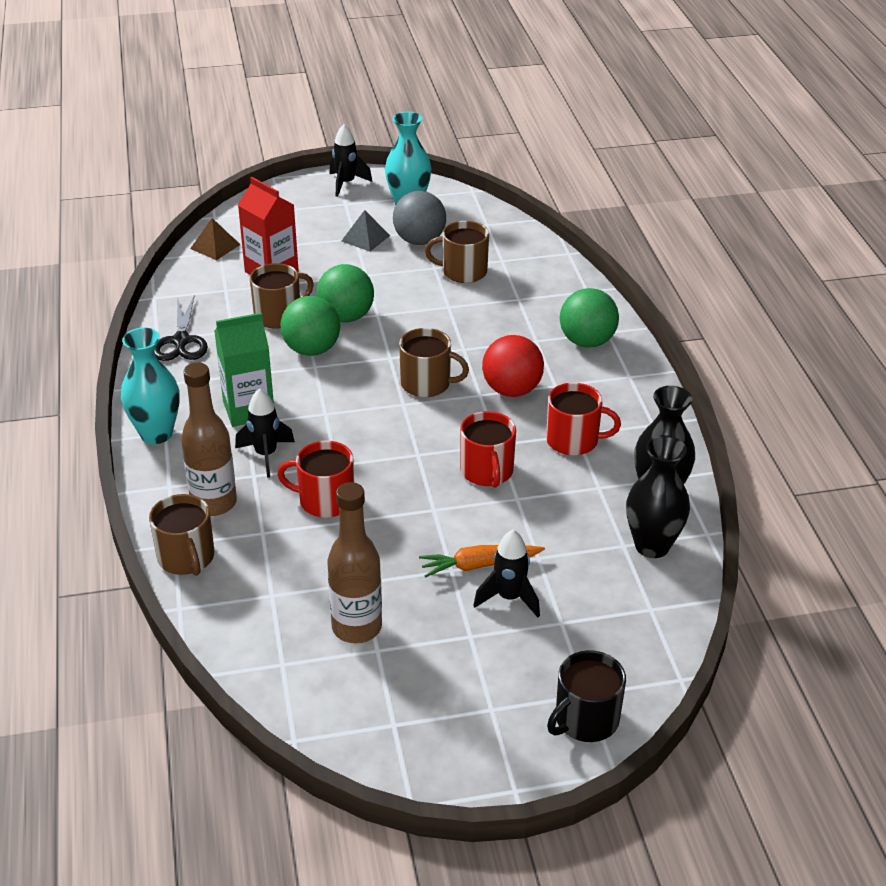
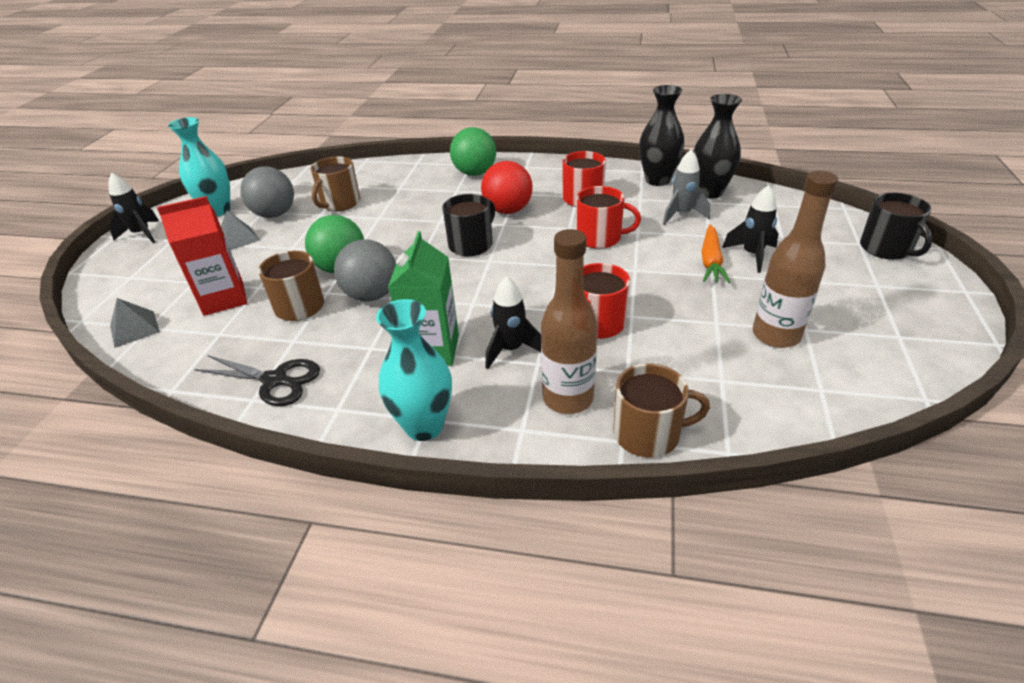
camera: 65 degrees left, 0 degrees up
(215, 246) = (134, 329): brown pyramid -> grey pyramid
(312, 349) = (371, 295): green ball -> grey ball
(427, 384) = (471, 244): brown mug -> black mug
(576, 528) = (681, 215): none -> grey rocket

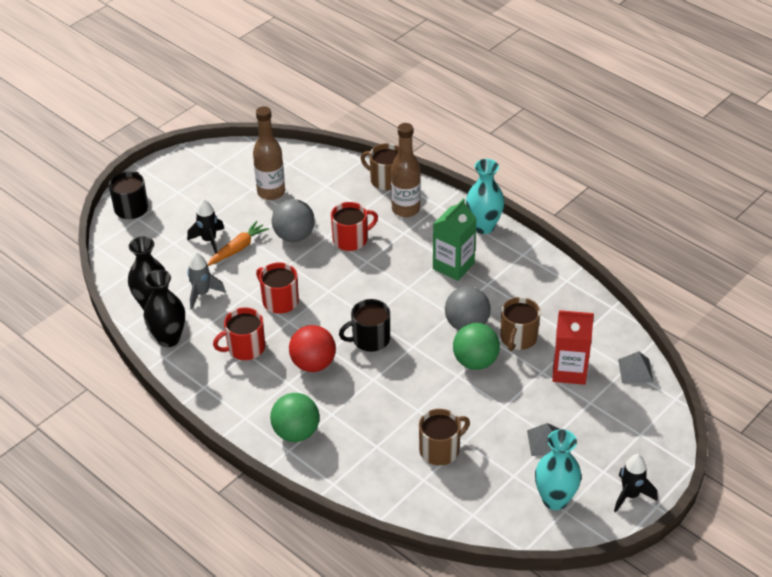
camera: 150 degrees left, 5 degrees up
(274, 214) = (504, 463): grey ball -> grey ball (294, 236)
(275, 380) = (551, 286): black scissors -> none
(511, 350) = (411, 246): black rocket -> none

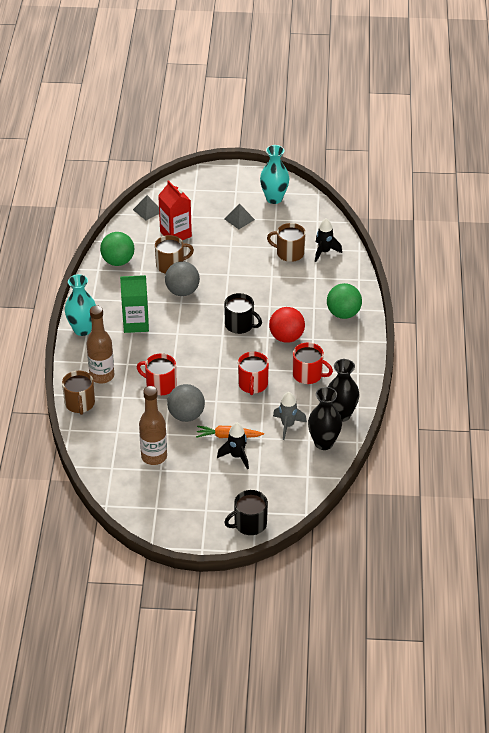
camera: 130 degrees left, 0 degrees up
(475, 361) = (209, 273): green ball -> green ball (118, 261)
(630, 495) = (241, 176): black rocket -> black rocket (324, 252)

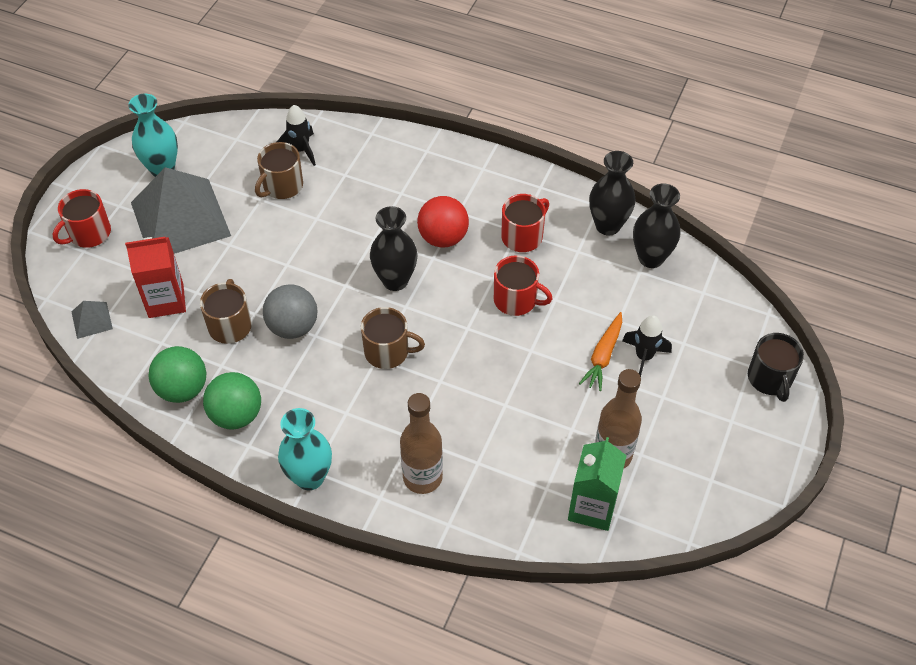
camera: 70 degrees left, 10 degrees up
(80, 404) = (469, 523): brown mug -> brown mug (388, 352)
(136, 323) = (331, 403): green carton -> green carton (592, 507)
(160, 385) = (473, 408): red mug -> red mug (89, 234)
(186, 415) = (546, 393): grey ball -> none
(239, 219) = (180, 218): grey pyramid -> grey pyramid, size x2.44
(240, 325) = (395, 280): black mug -> black vase
(287, 425) = (607, 285): grey rocket -> none
(343, 313) = (427, 167): green ball -> green ball (236, 415)

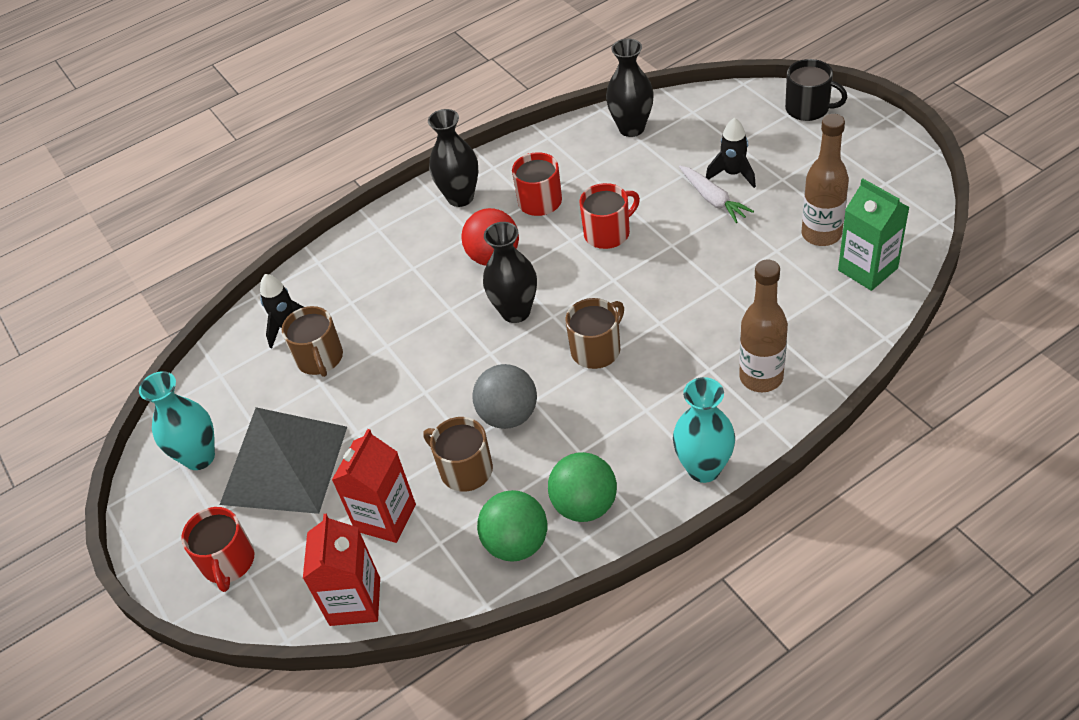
camera: 50 degrees left, 5 degrees down
(92, 320) = (355, 601): grey pyramid -> red carton
(603, 356) = (713, 199): orange carrot -> white carrot
(608, 225) = (574, 141): black vase -> black vase (460, 197)

